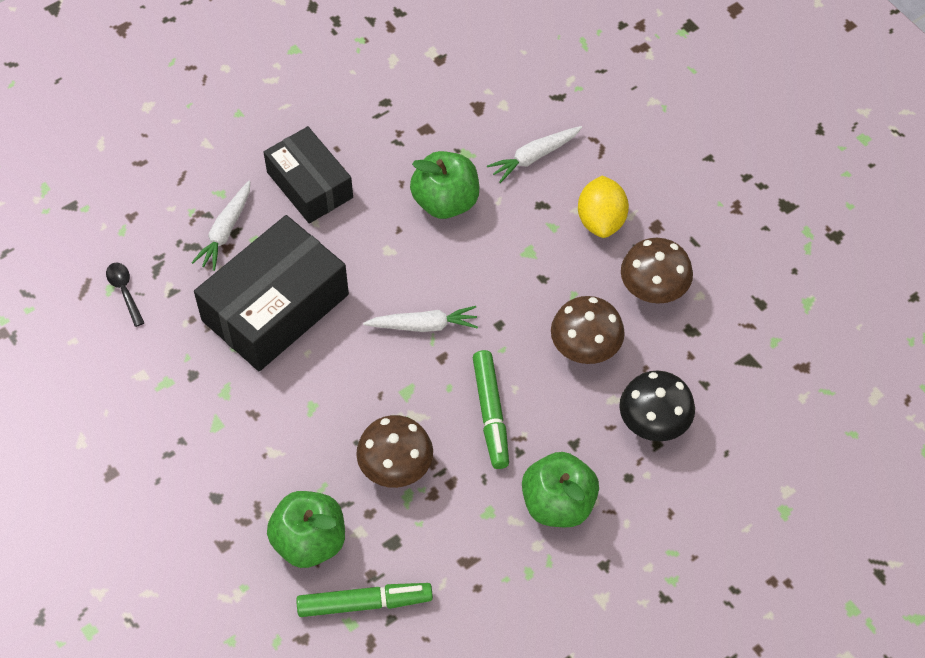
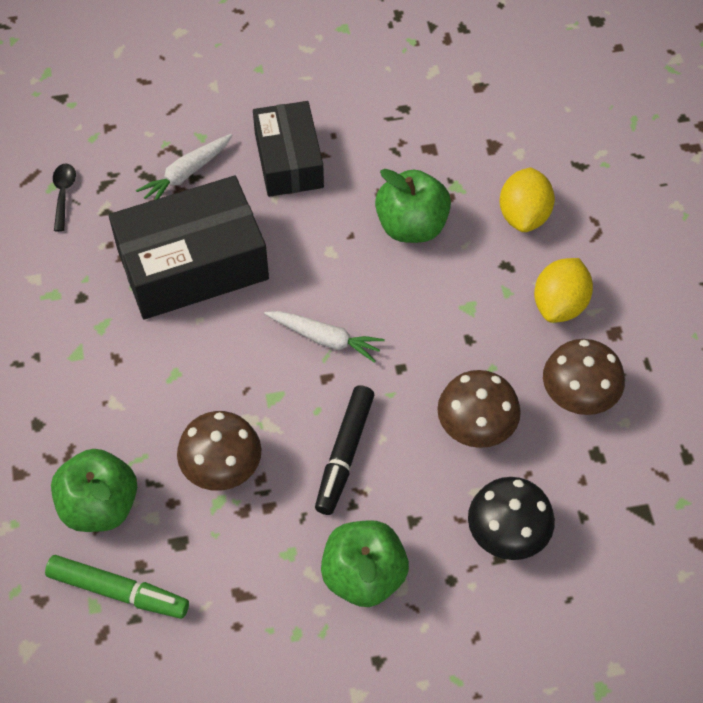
camera: 25 degrees right, 0 degrees up
(490, 413) = (344, 454): green marker -> black marker
(534, 157) = (524, 215): white carrot -> yellow lemon

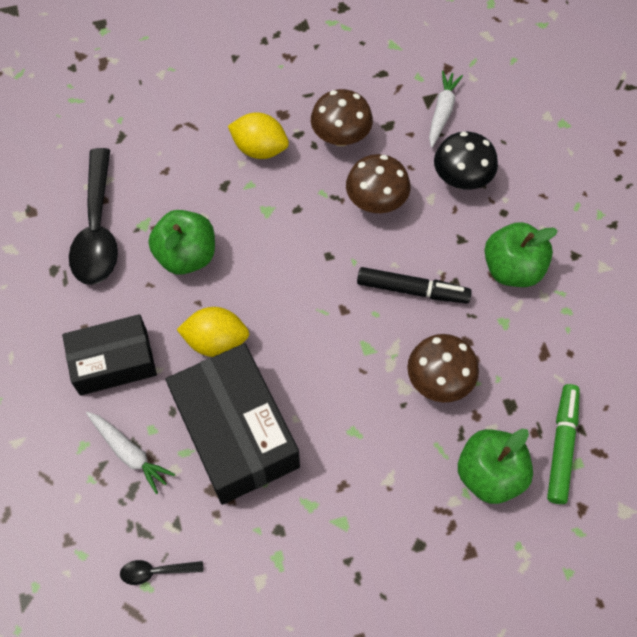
camera: 95 degrees left, 5 degrees up
(325, 339) = (306, 313): white carrot -> white carrot (442, 112)
(452, 145) = (97, 229): none -> black spoon
(524, 215) = (173, 174): yellow lemon -> yellow lemon (216, 341)

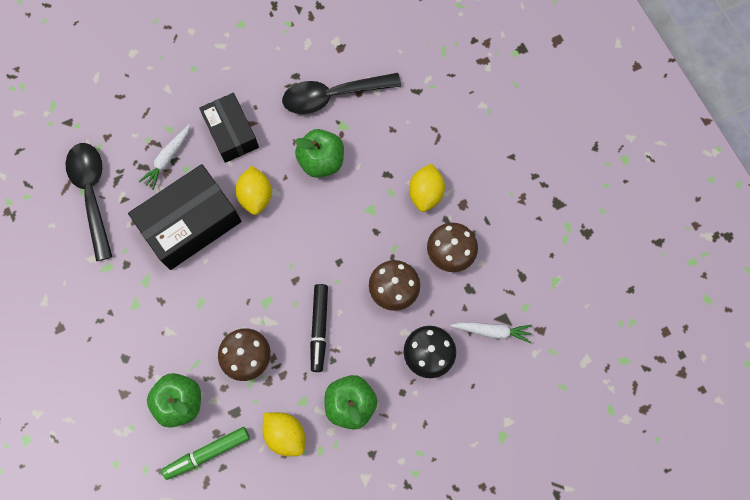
camera: 80 degrees right, 10 degrees up
(156, 571) = (92, 194): black spoon -> black spoon, size x2.33
(544, 347) = (285, 434): none -> yellow lemon
(561, 446) = (207, 453): green marker -> green marker turned 150 degrees clockwise

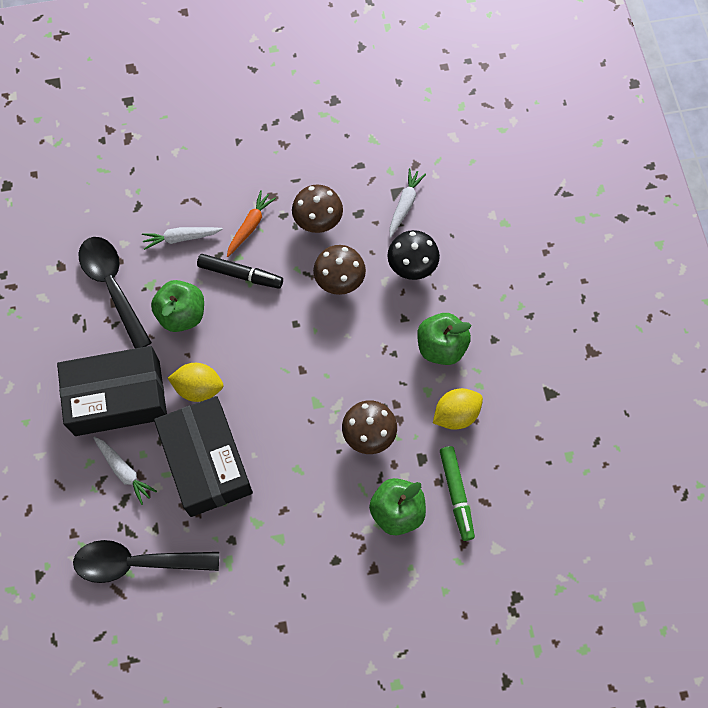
camera: 75 degrees left, 5 degrees down
(231, 132) = (117, 397): black box -> black box, size x1.53
(319, 328) = (358, 358): black marker -> black marker (240, 274)
(332, 96) = (113, 286): black spoon -> black spoon turned 150 degrees clockwise
(396, 137) = (181, 238): none -> white carrot
(425, 193) = (250, 226): yellow lemon -> orange carrot

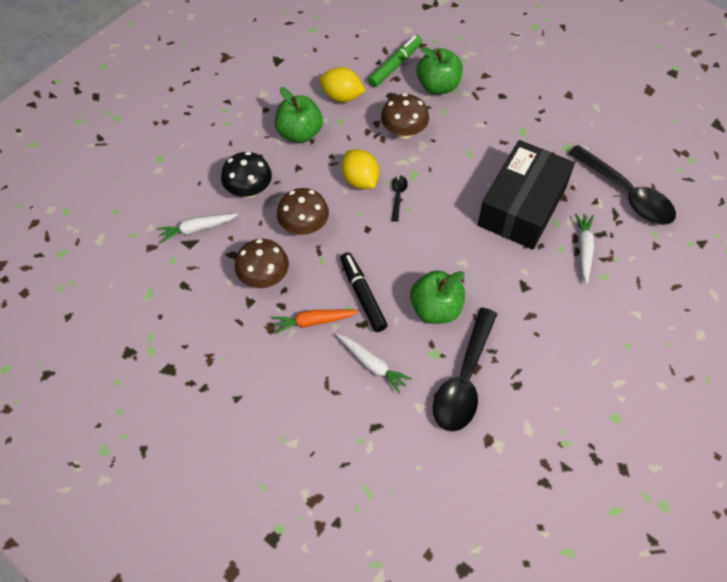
camera: 130 degrees left, 10 degrees down
(117, 397) = (542, 298): black box -> none
(199, 388) = (478, 252): yellow lemon -> yellow lemon (360, 180)
(305, 372) = (398, 196): none -> black spoon

